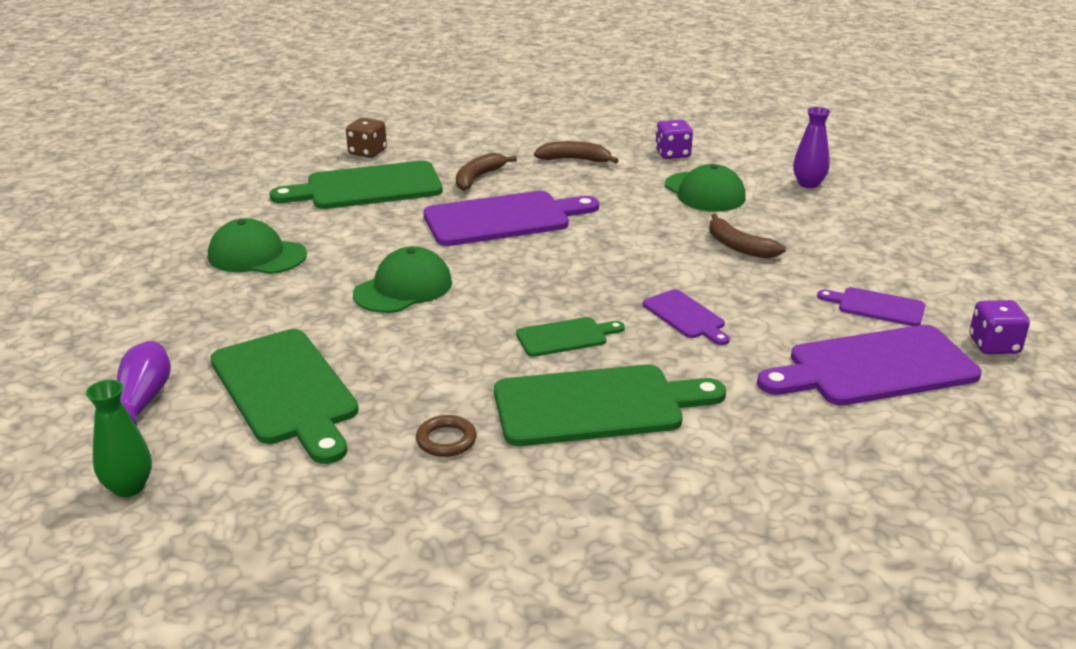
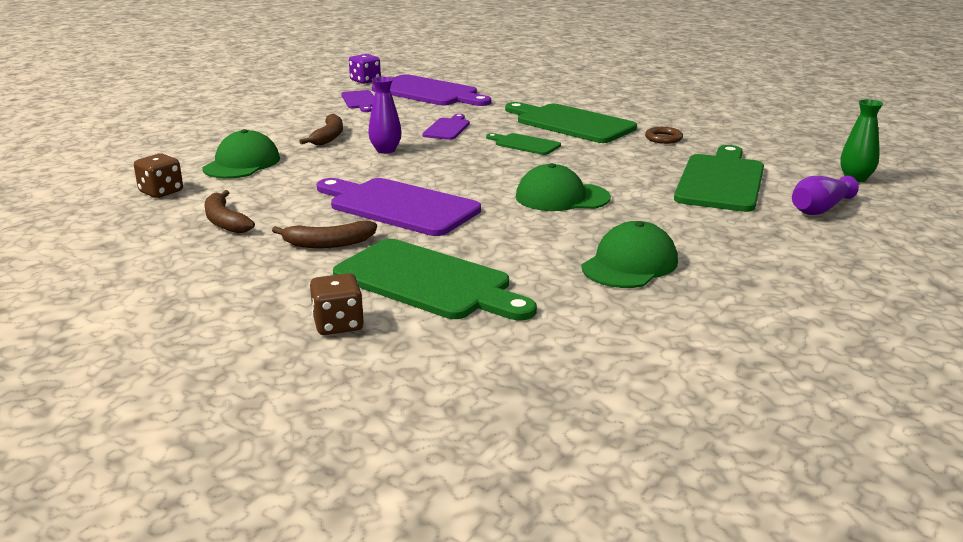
camera: 130 degrees left, 5 degrees down
(257, 255) = (629, 264): green cap -> green cap turned 120 degrees counterclockwise
(672, 154) = (161, 192): purple dice -> brown dice
(808, 184) = (181, 142): purple vase -> purple vase (385, 150)

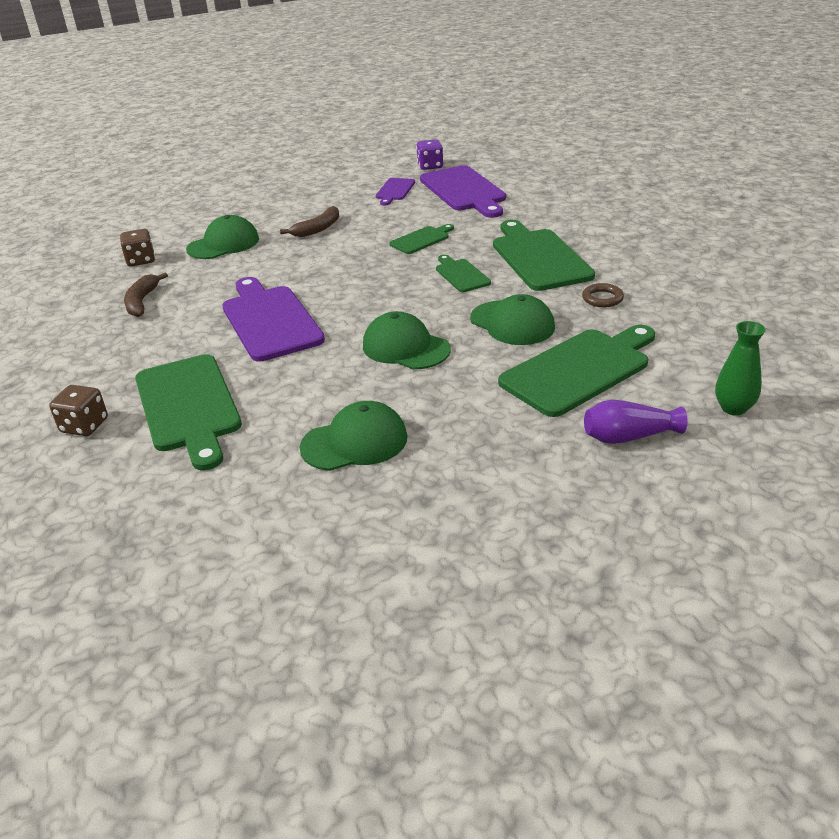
camera: 35 degrees right, 10 degrees up
(328, 244) = (175, 345): brown banana -> none
(385, 150) = (340, 254): purple vase -> none
(447, 128) = (421, 240): purple cutting board -> green cutting board
(622, 165) = (512, 323): none -> green cap

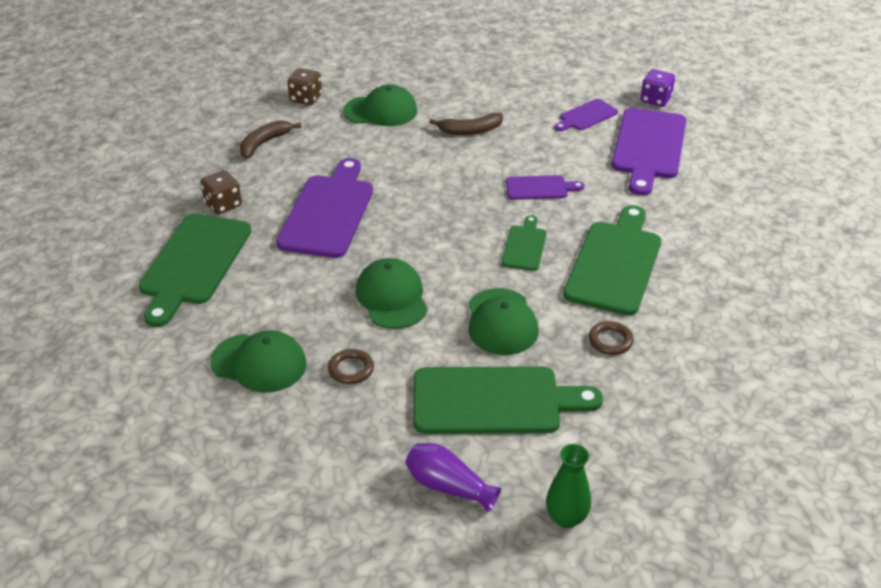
camera: 35 degrees right, 5 degrees up
(84, 426) = (120, 242): brown dice -> brown dice (223, 204)
(421, 240) = (539, 188): green cutting board -> purple cutting board
(441, 406) = (351, 369): none -> brown ring

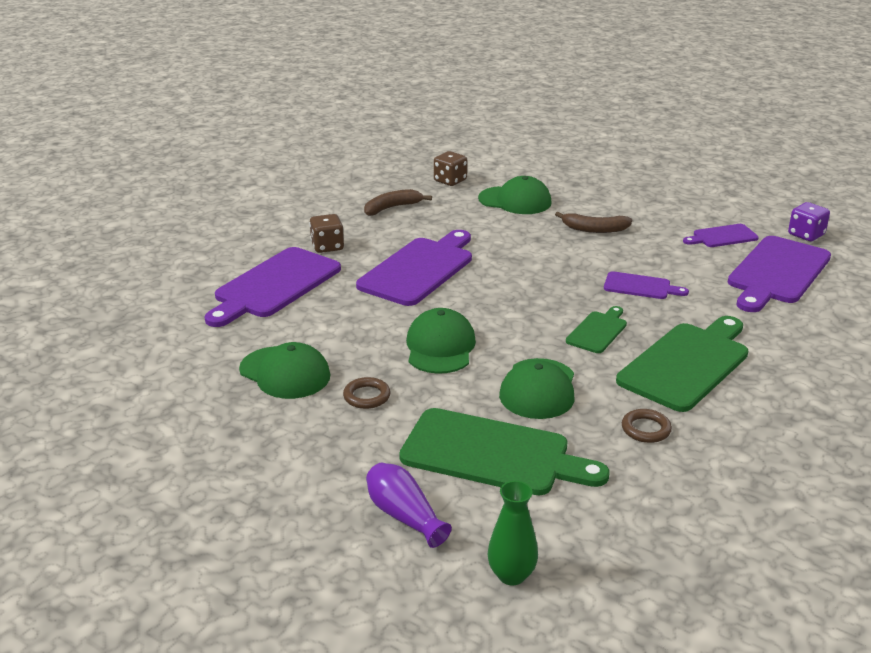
camera: 20 degrees right, 10 degrees down
(193, 263) = (274, 285): green cutting board -> purple cutting board

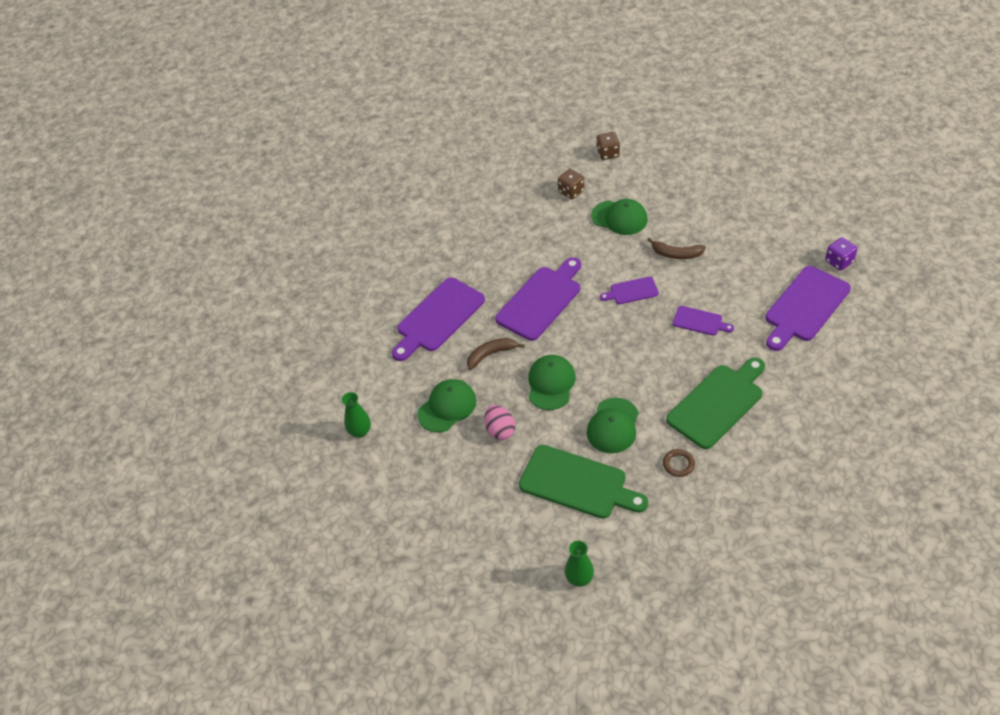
camera: 10 degrees right, 20 degrees up
(146, 401) = (360, 431): none -> green vase
(285, 373) = (447, 407): green cap -> green cap turned 90 degrees counterclockwise
(327, 246) = (475, 274): brown dice -> brown dice (608, 153)
(367, 396) = (500, 430): brown ring -> pink egg
(392, 208) = (524, 227): brown banana -> brown banana (491, 354)
(404, 516) = (520, 532): purple vase -> none
(598, 331) = (661, 369): green cutting board -> none
(722, 236) = (773, 263): purple cutting board -> purple cutting board (631, 291)

